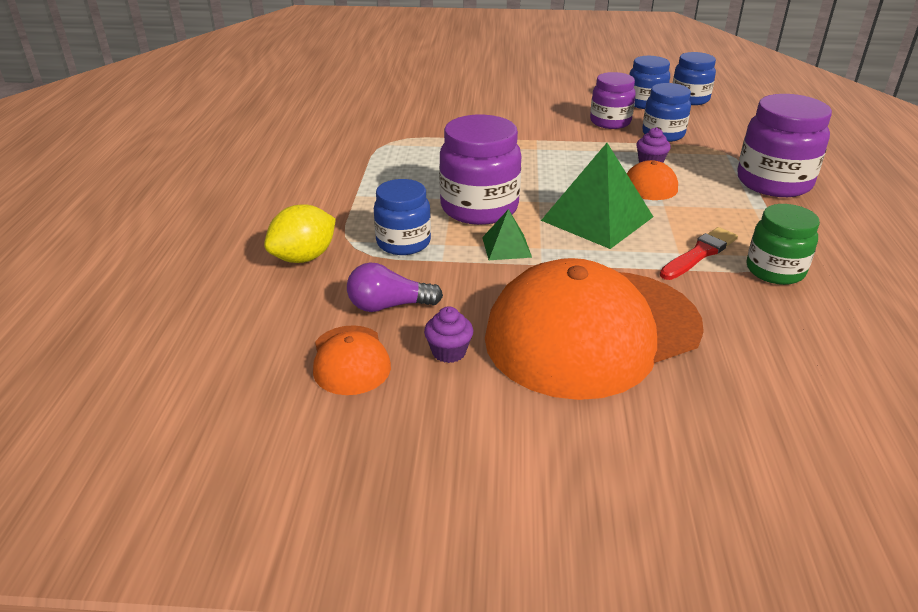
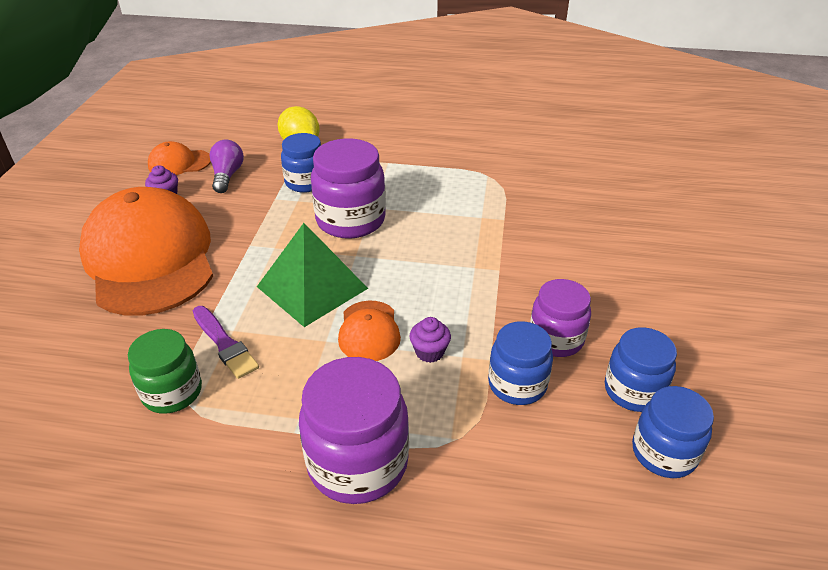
camera: 95 degrees right, 5 degrees up
(506, 247) = (281, 229): green pyramid -> none
(699, 253) = (225, 344): red brush -> purple brush

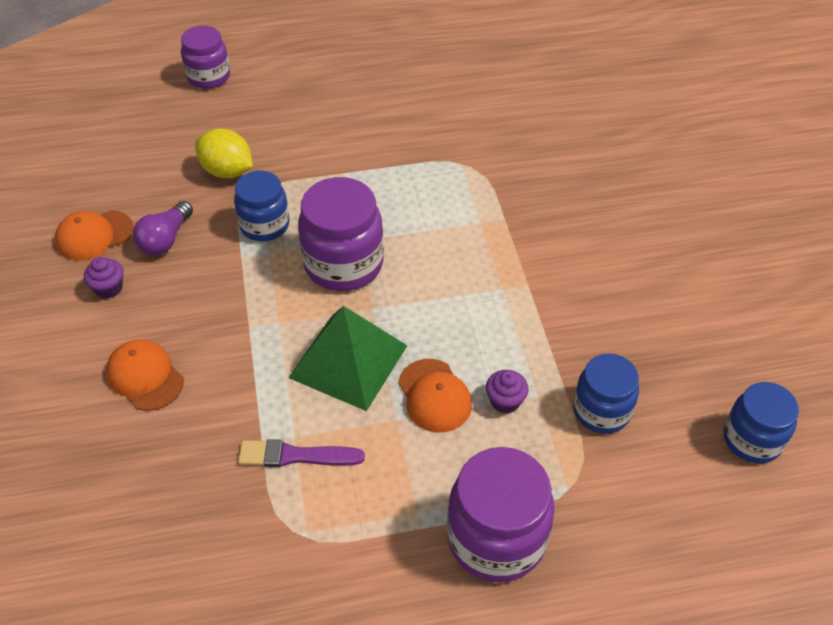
camera: 20 degrees left, 10 degrees up
(150, 258) = (145, 377): orange cap -> orange cap, size x0.43
(172, 392) = (274, 526): green jar -> none
(225, 344) = (295, 456): purple brush -> purple brush turned 150 degrees clockwise
(227, 176) = (165, 239): purple light bulb -> purple light bulb turned 135 degrees counterclockwise
(556, 339) = (616, 350): purple jar -> purple jar (209, 77)
(633, 391) = (705, 385): blue jar -> none

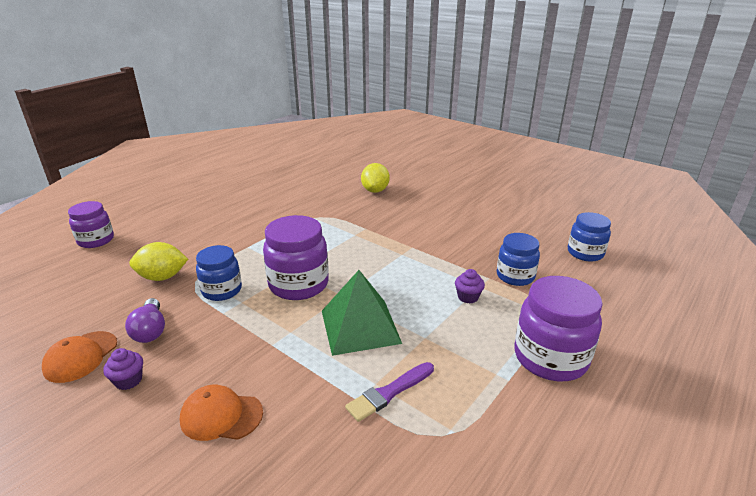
camera: 40 degrees left, 20 degrees down
(434, 396) = (430, 315): orange cap -> none
(591, 155) = (375, 190): none -> yellow lemon

